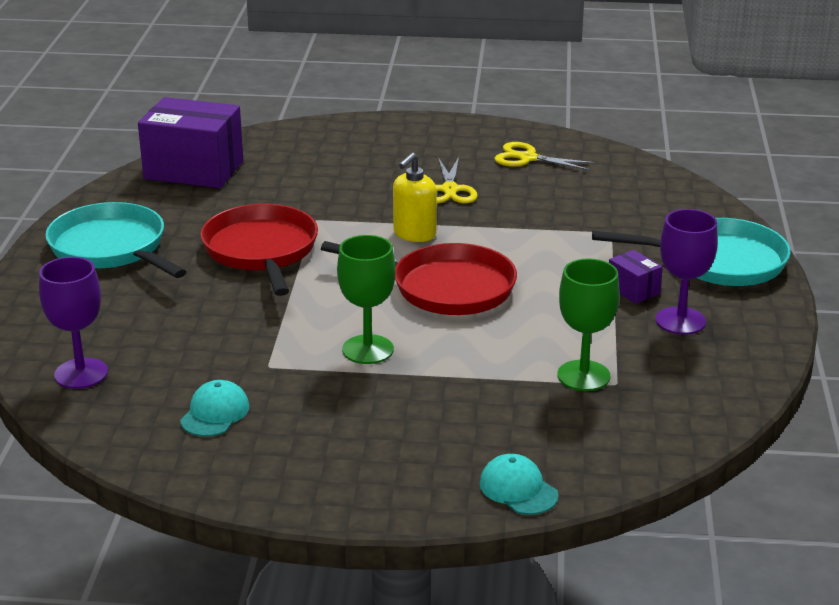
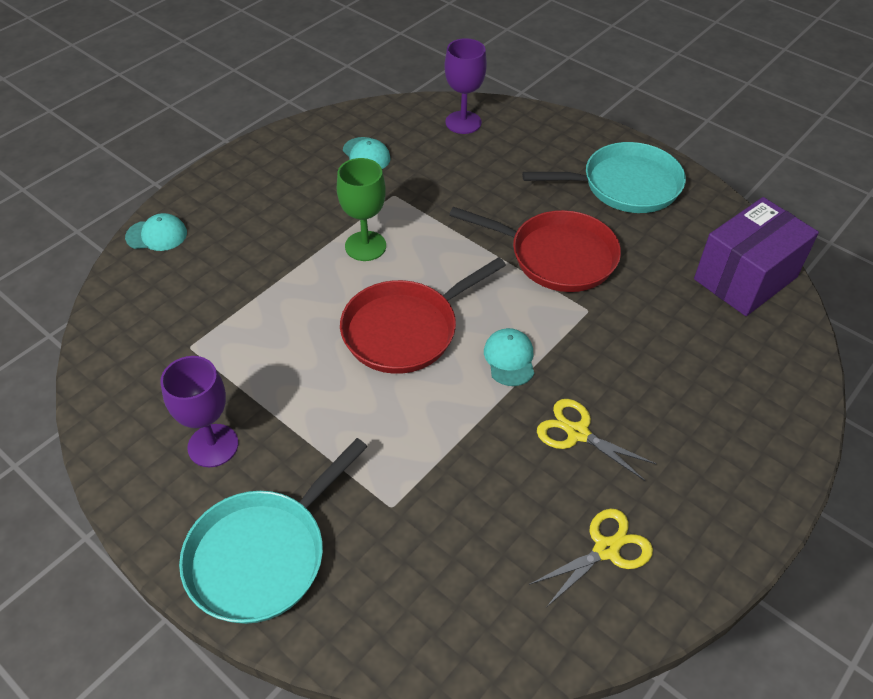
camera: 125 degrees right, 20 degrees up
(414, 234) = (509, 358): yellow soap dispenser -> turquoise cap
(583, 376) = (217, 335): green goblet -> none
(633, 290) = (285, 448): purple box -> none

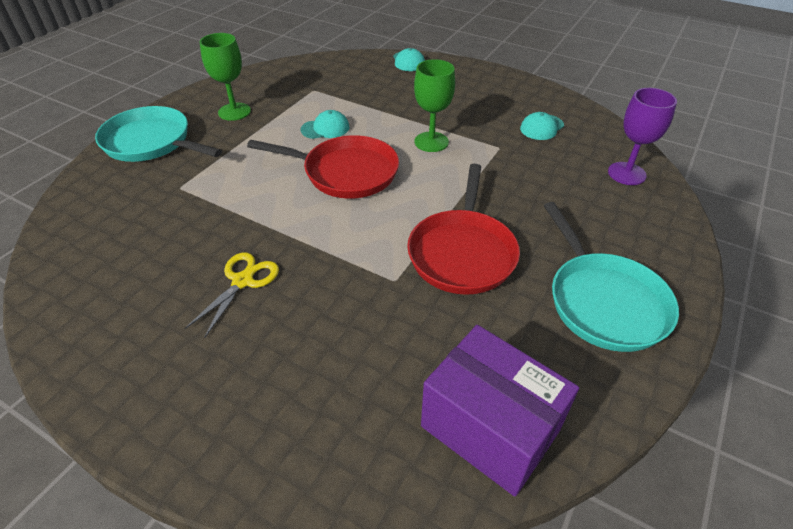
camera: 80 degrees right, 5 degrees down
(213, 445) = (234, 112): purple goblet -> green goblet
(405, 330) = (345, 173): red pan -> red pan turned 150 degrees clockwise
(509, 358) = (323, 232): turquoise cap -> turquoise cap (325, 128)
(606, 549) = (121, 306): yellow scissors -> none

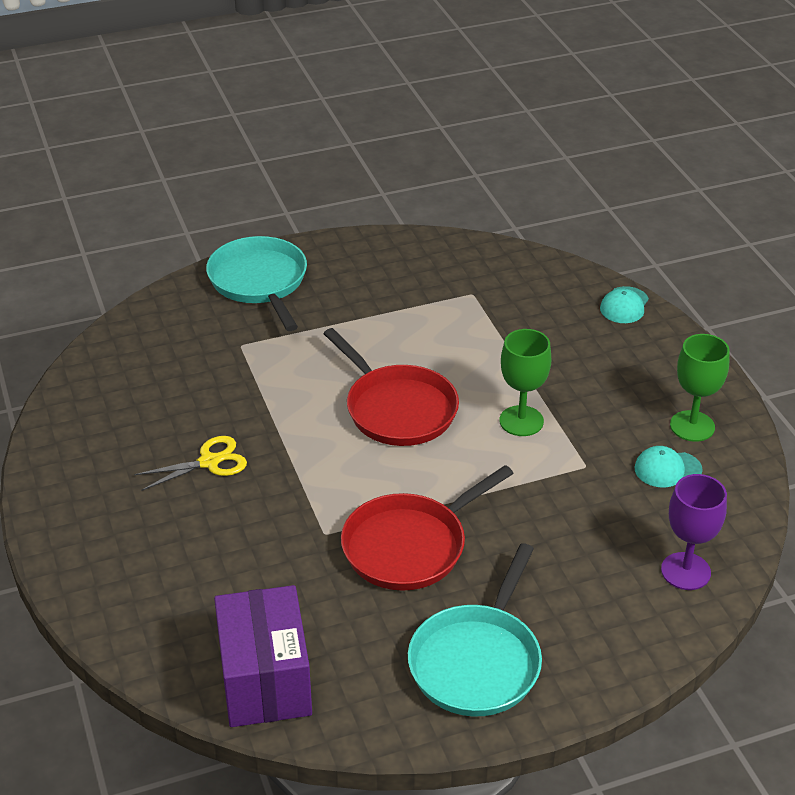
camera: 40 degrees right, 5 degrees down
(234, 112) = (366, 283): green goblet -> green goblet (692, 426)
(325, 128) = (432, 349): turquoise cap -> none

